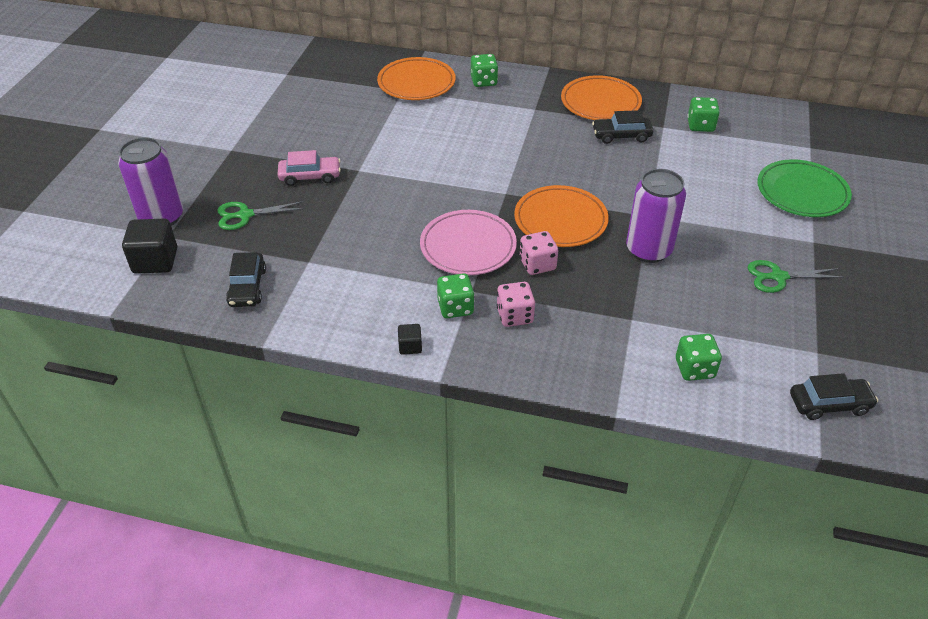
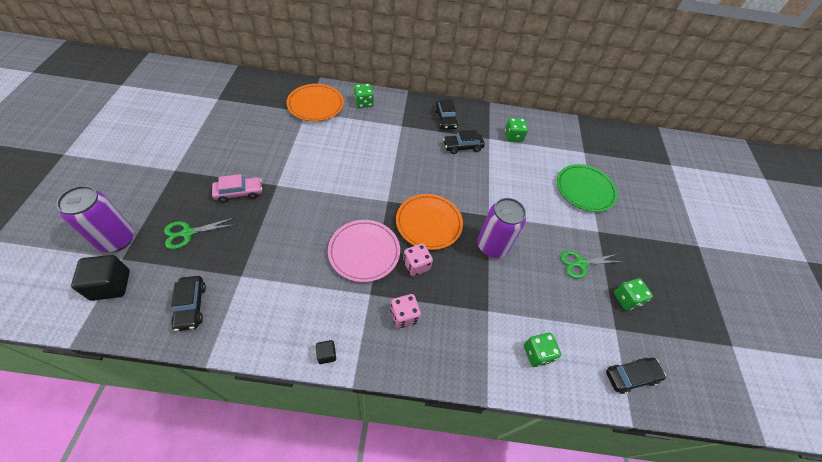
camera: 15 degrees left, 10 degrees up
(455, 307) = (359, 312): green dice -> green dice (626, 299)
(600, 102) = (445, 119): orange plate -> black car

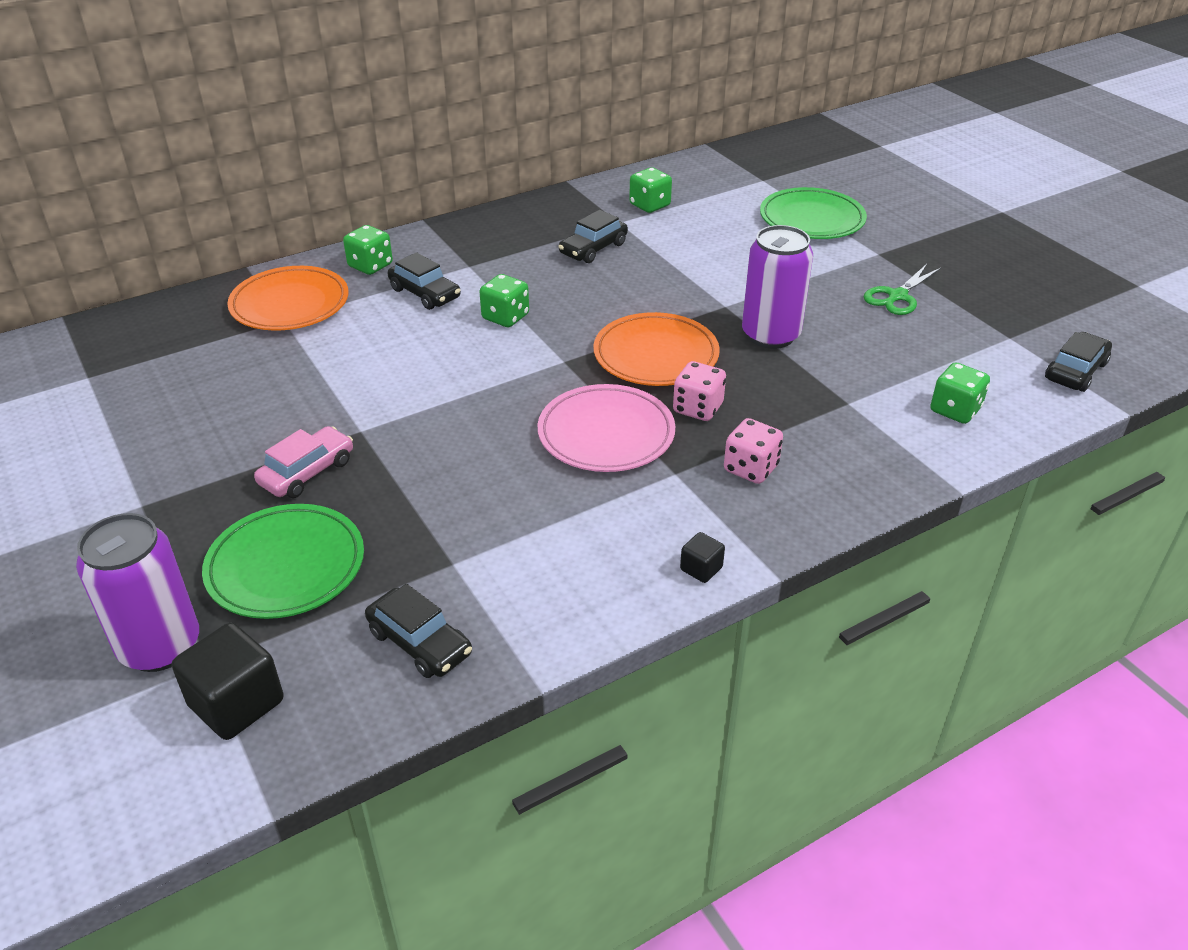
camera: 30 degrees left, 15 degrees down
(188, 233) = (286, 566): green scissors -> green plate
(445, 119) = (527, 228): black car -> black car (425, 293)
(626, 299) = (987, 303): green dice -> green dice (505, 317)

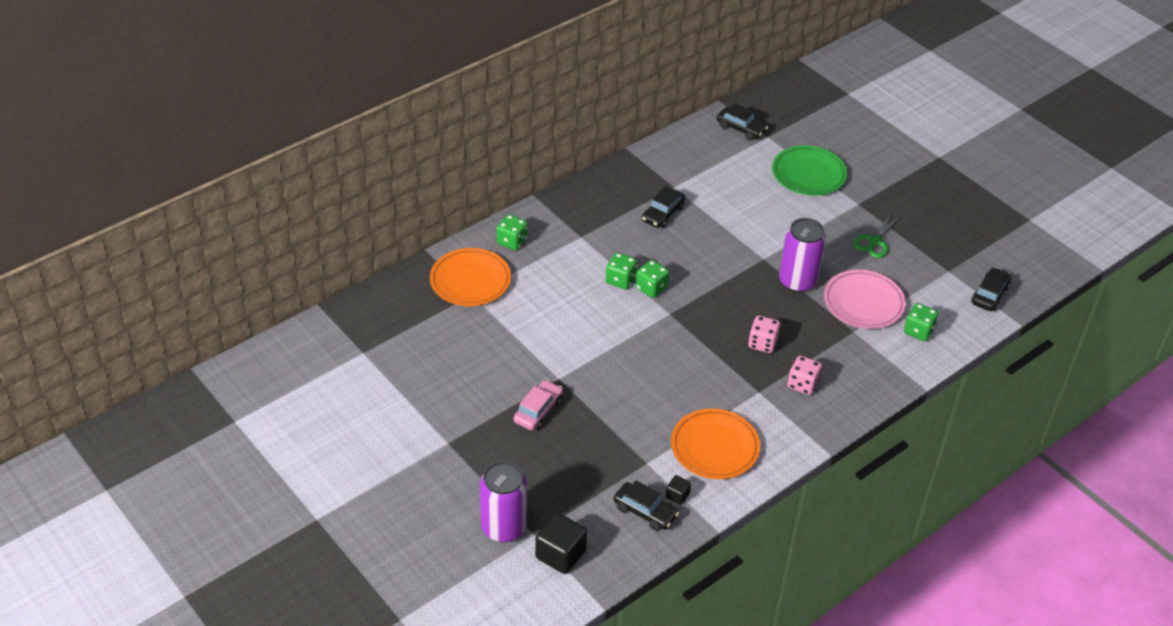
camera: 10 degrees left, 5 degrees up
(286, 566) = (552, 473): green plate -> none
(425, 293) = (559, 264): black car -> black car (741, 128)
(606, 434) = (711, 367): pink plate -> pink plate (863, 303)
(649, 205) = (692, 168): green dice -> green dice (651, 288)
(656, 355) = (727, 304): orange plate -> orange plate (714, 447)
(701, 569) = (787, 453): black cube -> black cube (677, 495)

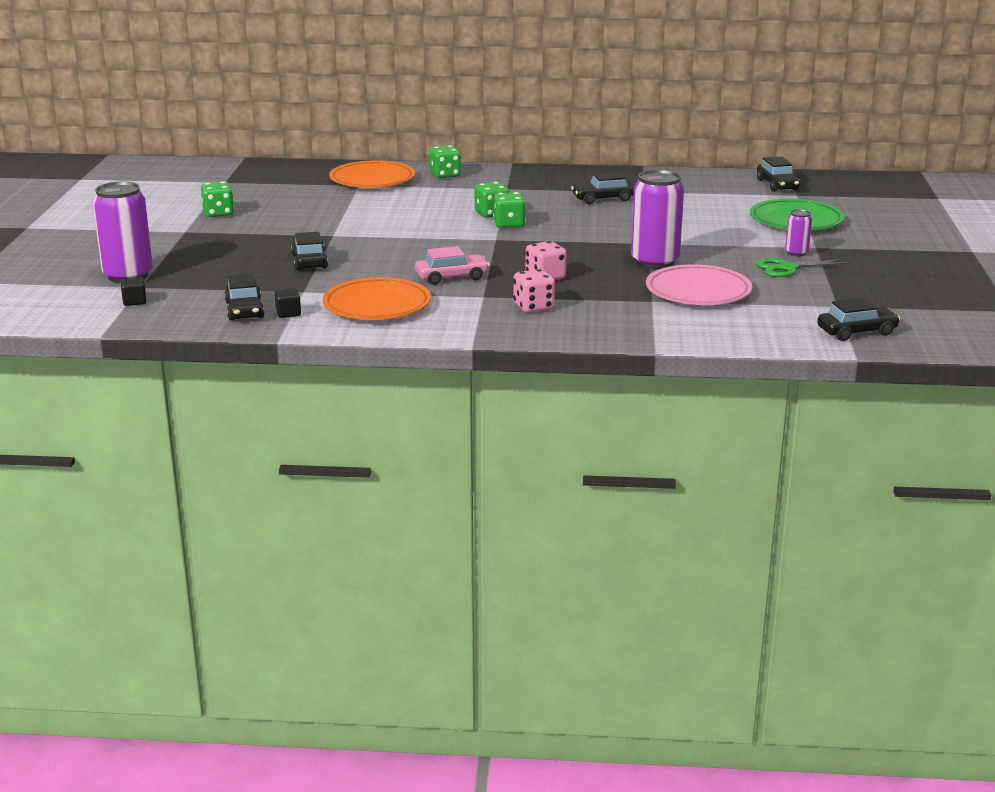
camera: 45 degrees right, 20 degrees down
(538, 411) = (281, 242): pink car -> pink car (452, 277)
(560, 554) = (134, 301): black cube -> black cube, size x0.51
(595, 423) = (309, 261): none -> black car
(857, 218) = (796, 253): none -> purple can
(918, 331) = (723, 323): green dice -> green dice (218, 213)

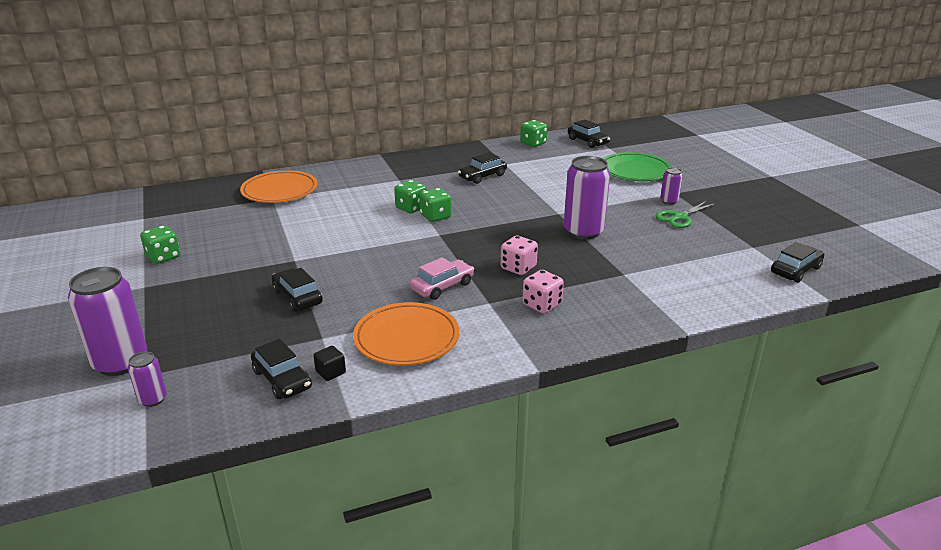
camera: 25 degrees left, 5 degrees up
(134, 301) = (152, 399): black cube -> purple can
(445, 175) = (337, 175): green dice -> green dice (533, 143)
(698, 291) = (646, 255): pink plate -> none

